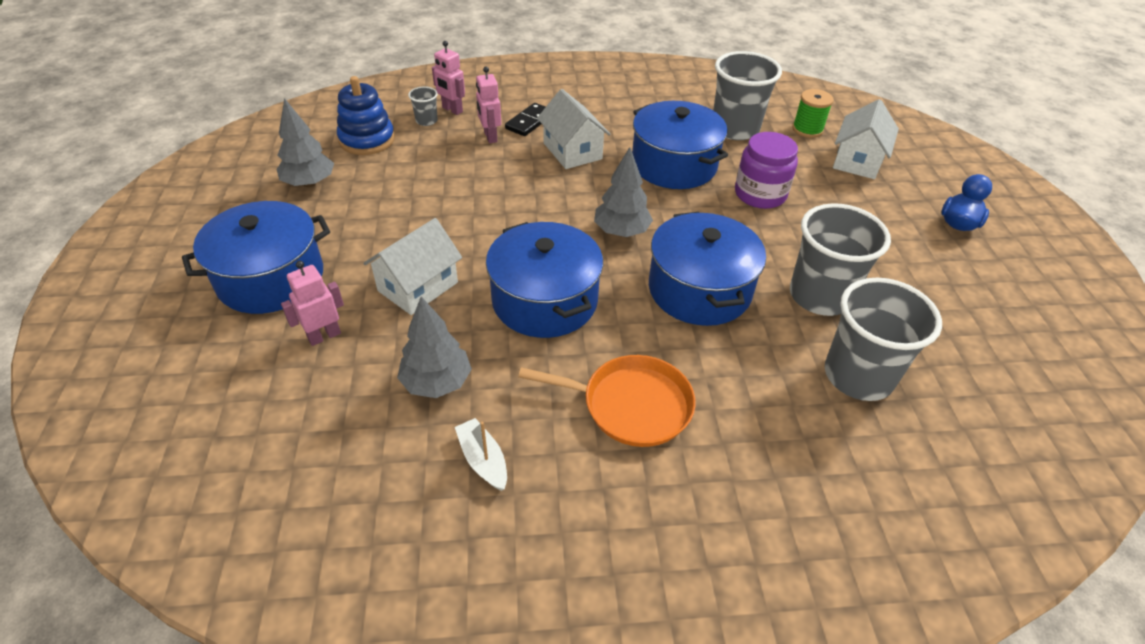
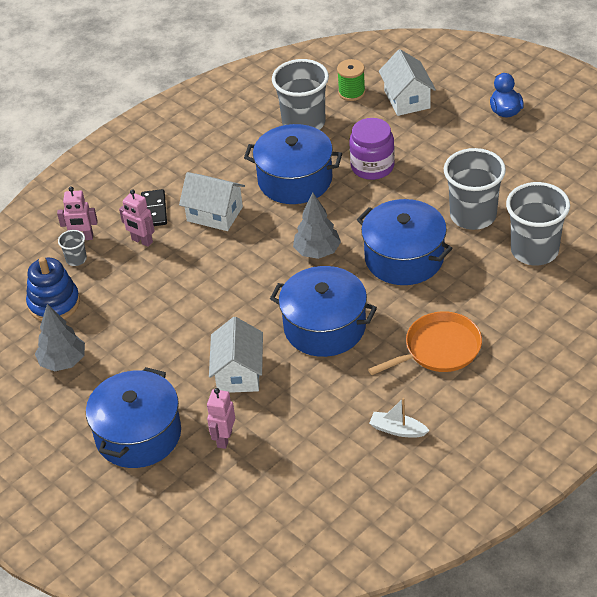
camera: 35 degrees left, 0 degrees up
(437, 382) = (324, 413): grey tree -> none

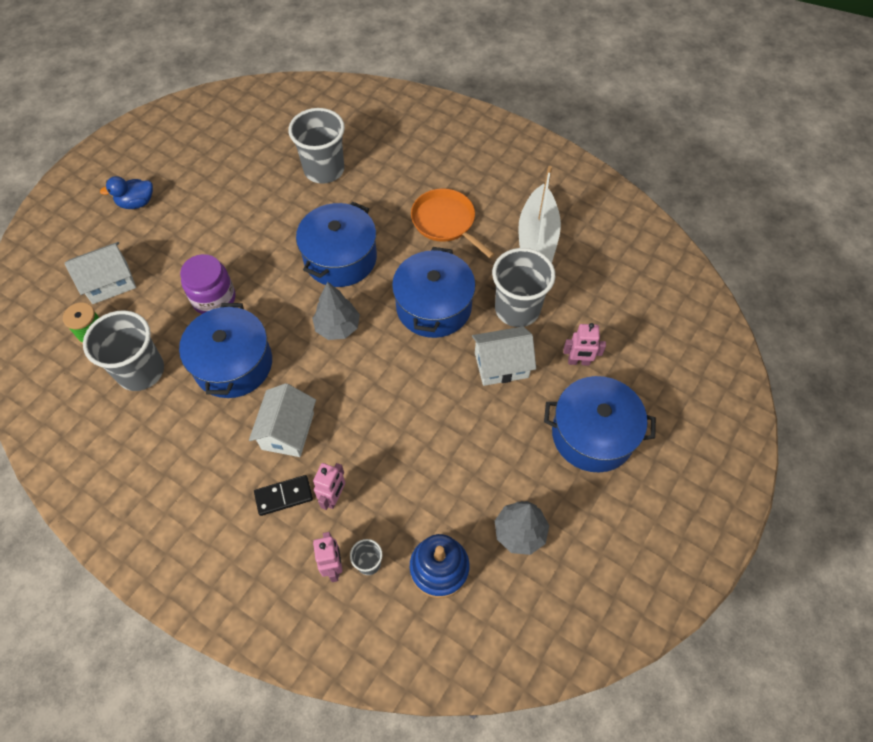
camera: 105 degrees left, 15 degrees up
(397, 430) = (537, 239): white boat -> white boat, size x2.12
(473, 215) = (282, 214): grey cup -> grey cup (517, 309)

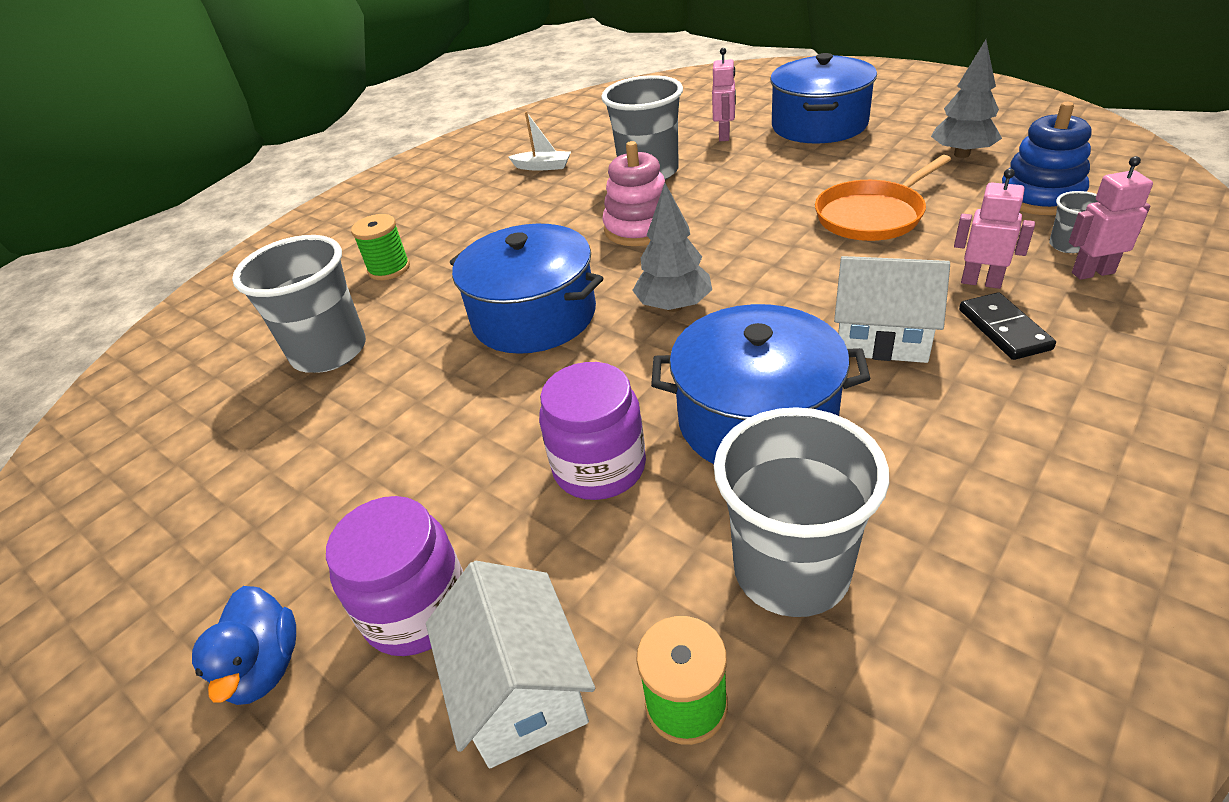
camera: 80 degrees left, 20 degrees down
(151, 244) = (417, 609): none -> purple jar
(404, 176) = (389, 269): none -> green spool
(433, 306) = (640, 228): blue pot -> pink stacking toy
(445, 222) = (492, 229): orange pan -> orange pan (872, 216)
(501, 365) = (733, 177): white house -> none
(537, 239) = (543, 167): white boat -> white boat, size x0.47

